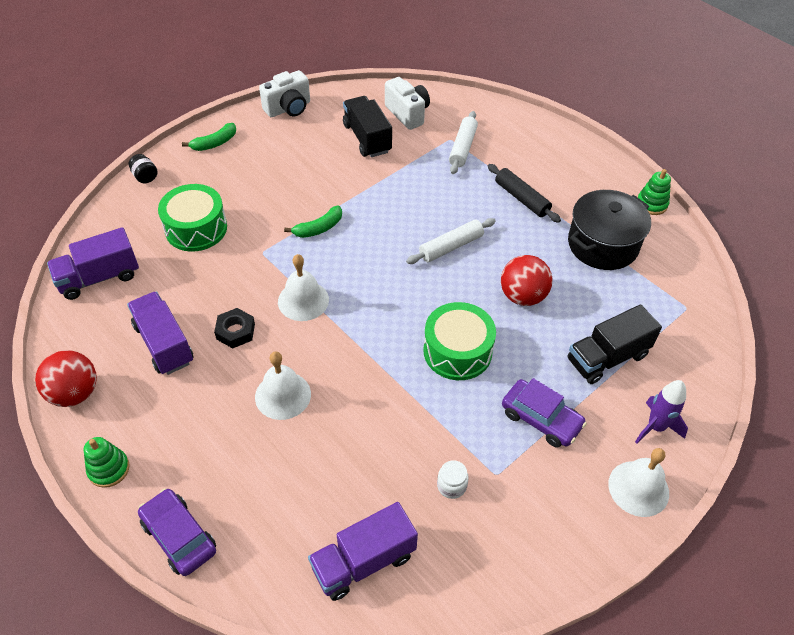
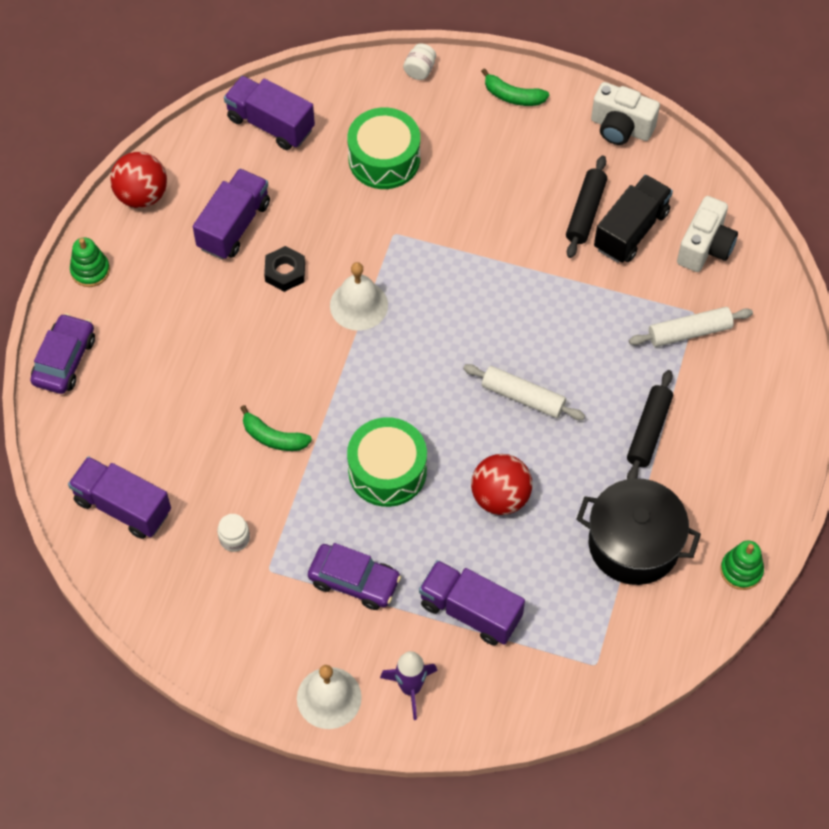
camera: 60 degrees right, 10 degrees up
(145, 177) = (420, 70): black jar -> white jar
(283, 395) = (241, 353): white bell -> none
(319, 228) = (461, 263): green banana -> green banana (273, 437)
(334, 151) = (585, 212): none -> black rolling pin
(541, 419) = (354, 581): purple car -> purple car turned 75 degrees counterclockwise
(607, 358) = (470, 611): black truck -> purple truck

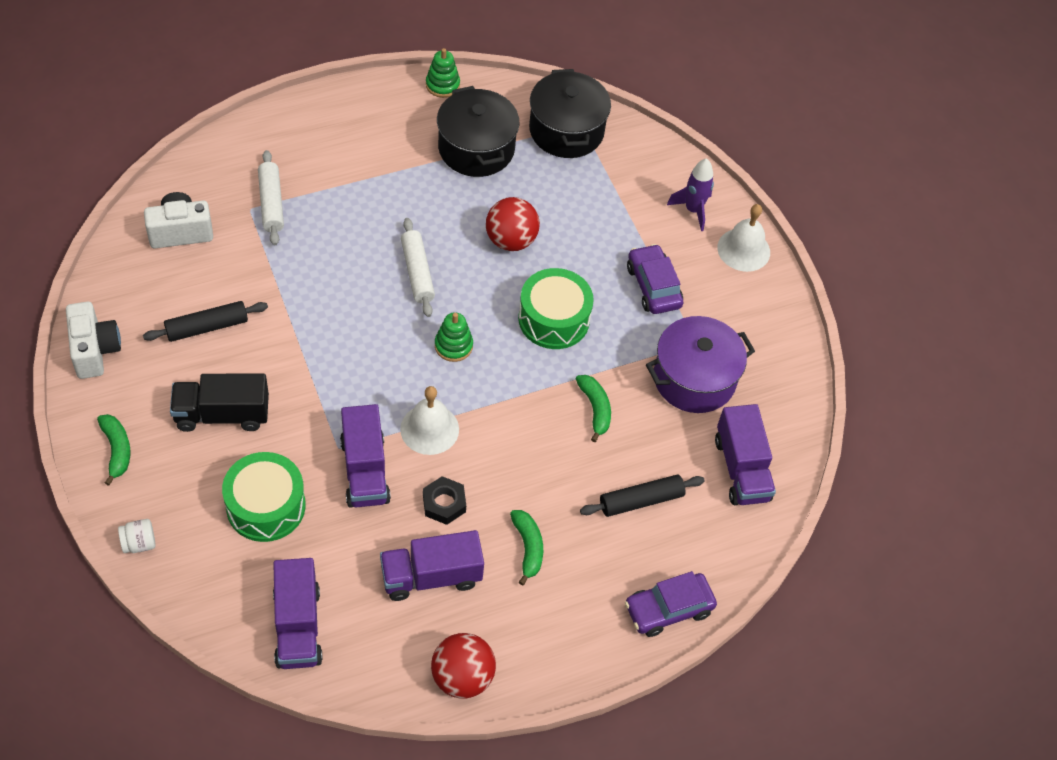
camera: 135 degrees left, 5 degrees down
(90, 270) = (572, 658): green stacking toy -> green stacking toy (453, 346)
(198, 302) = (528, 548): none -> green banana
(234, 538) = (694, 379): white jar -> purple pot
(470, 611) = (610, 209): purple truck -> purple truck (365, 470)
(598, 645) = (566, 130): none -> black pot
(631, 230) = (202, 287): black truck -> black truck (222, 414)
(649, 431) = (379, 184): black rolling pin -> black rolling pin (641, 500)
(689, 332) = (271, 203): white rolling pin -> white rolling pin turned 45 degrees clockwise

